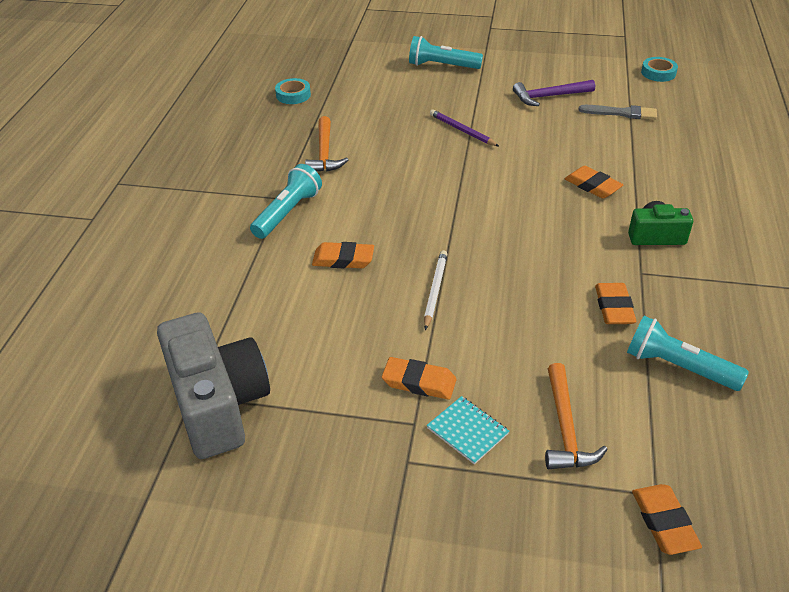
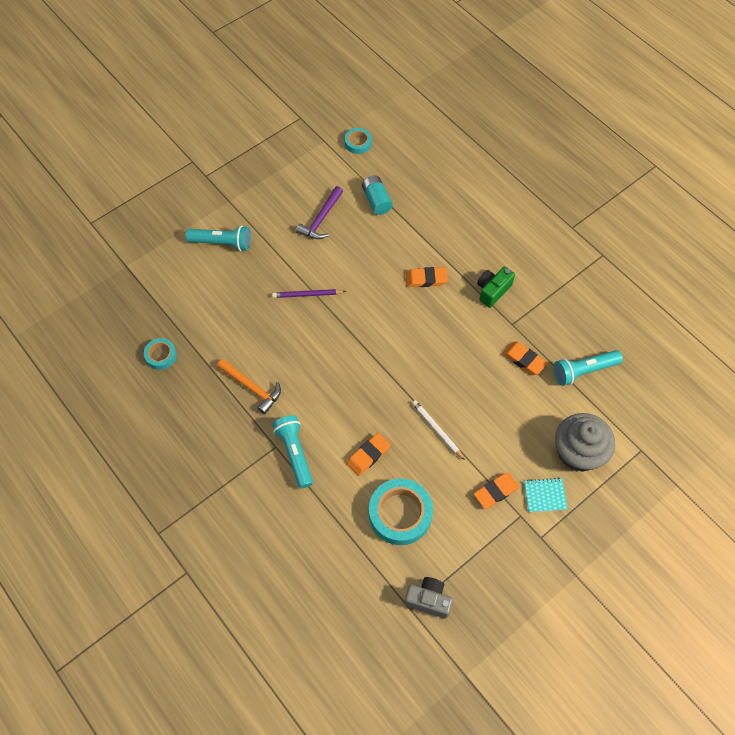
camera: 50 degrees left, 20 degrees up
(218, 404) = (428, 600): grey camera -> grey camera, size x0.53
(302, 320) = (400, 514): none -> turquoise tape
(442, 66) = (222, 243): turquoise flashlight -> turquoise flashlight turned 135 degrees counterclockwise
(565, 428) = (578, 452): orange hammer -> grey cupcake
(621, 113) = (376, 201): grey brush -> turquoise battery
(664, 522) = (656, 460): orange eraser -> none

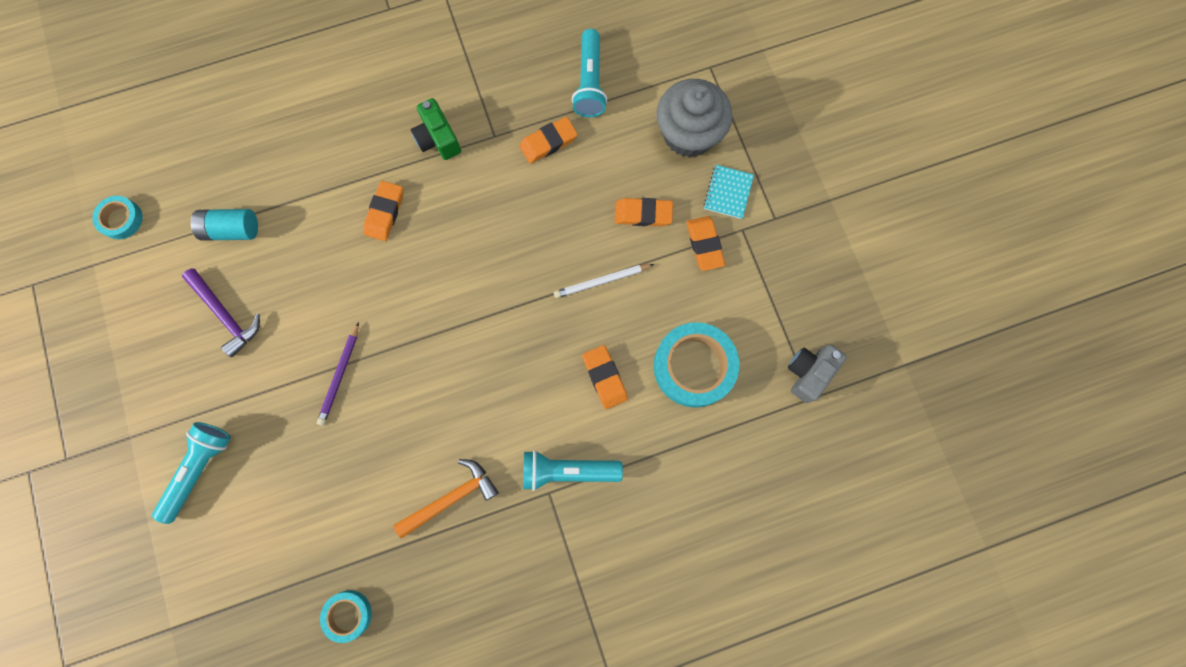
camera: 70 degrees left, 15 degrees up
(500, 441) = (643, 214): none -> orange eraser

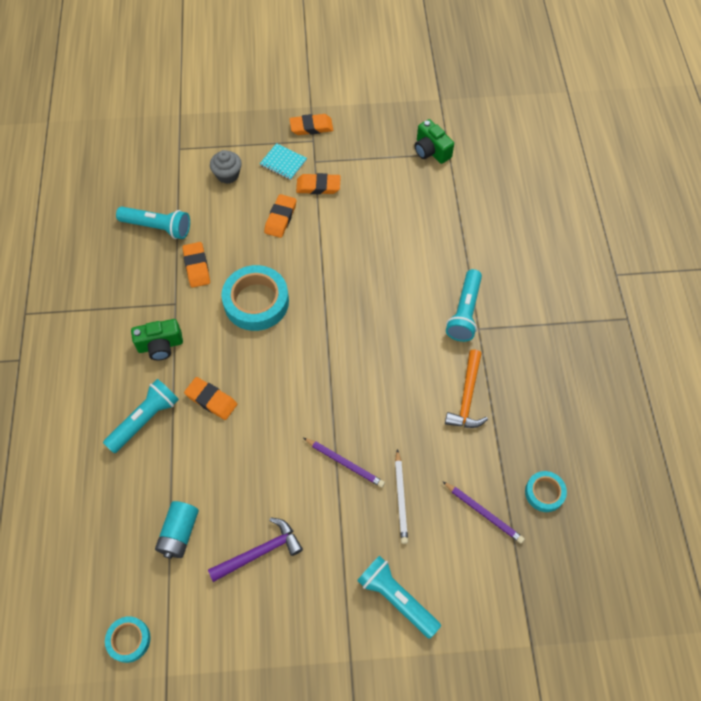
camera: 75 degrees left, 15 degrees down
(310, 546) = (483, 513): none -> purple pencil
(347, 154) = (145, 420): none -> turquoise flashlight
(451, 497) = (467, 397): orange hammer -> orange hammer turned 150 degrees counterclockwise
(602, 281) = (325, 257): white pencil -> white pencil (400, 498)
(604, 377) = (400, 272): orange eraser -> orange eraser (311, 127)
(688, 134) = (227, 175): grey cupcake -> grey cupcake, size x0.55
(694, 366) = (408, 215): turquoise tape -> turquoise tape (256, 302)
(808, 373) = (431, 151): grey camera -> green camera

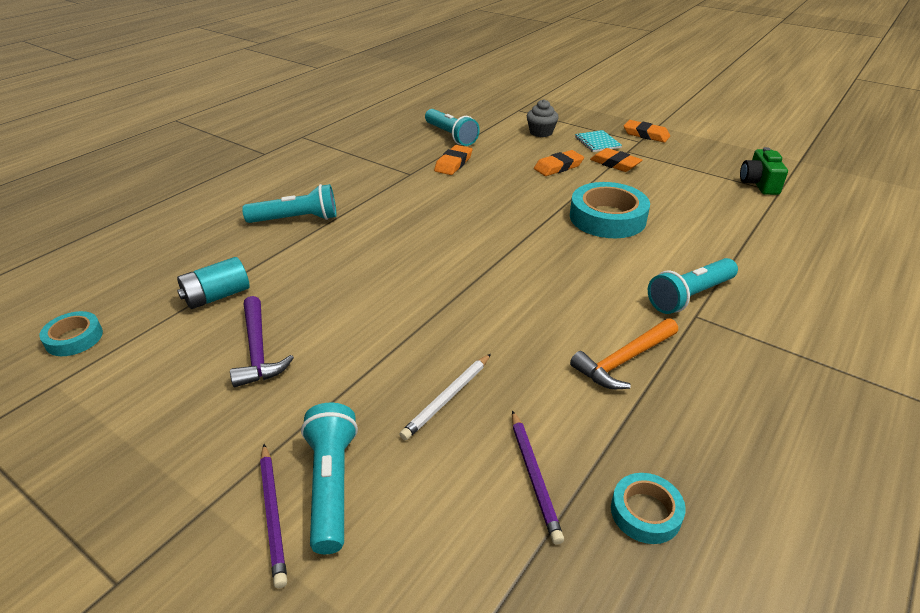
camera: 40 degrees right, 25 degrees down
(160, 345) = (367, 188): green camera -> none
(211, 400) = (362, 234): orange eraser -> none
(256, 302) = (477, 199): turquoise tape -> turquoise tape (607, 218)
(260, 552) = (258, 350): purple hammer -> purple hammer turned 60 degrees clockwise
(344, 463) = (423, 335): purple pencil -> purple pencil (273, 514)

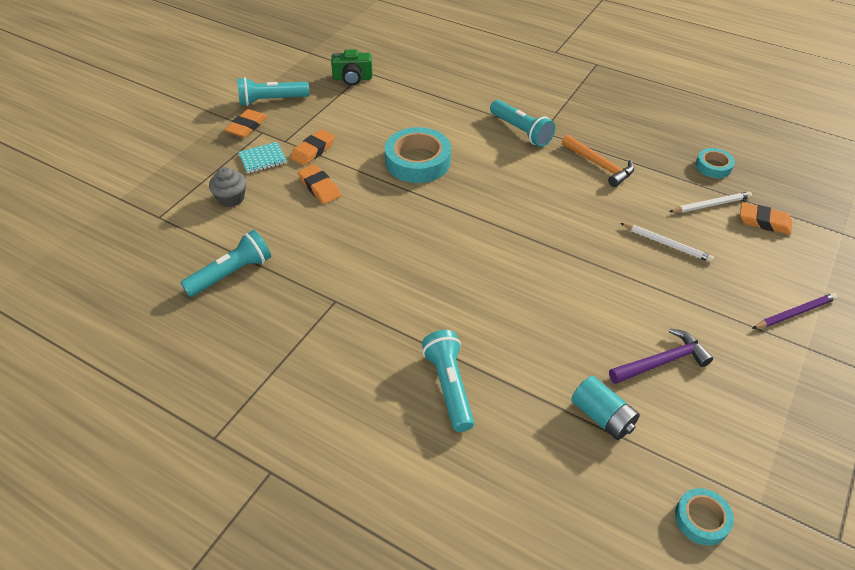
camera: 95 degrees left, 10 degrees up
(331, 485) = (761, 290): turquoise flashlight -> turquoise flashlight (271, 100)
(453, 163) = (309, 266): orange eraser -> orange eraser (764, 222)
(534, 476) = (711, 205): purple pencil -> white pencil

